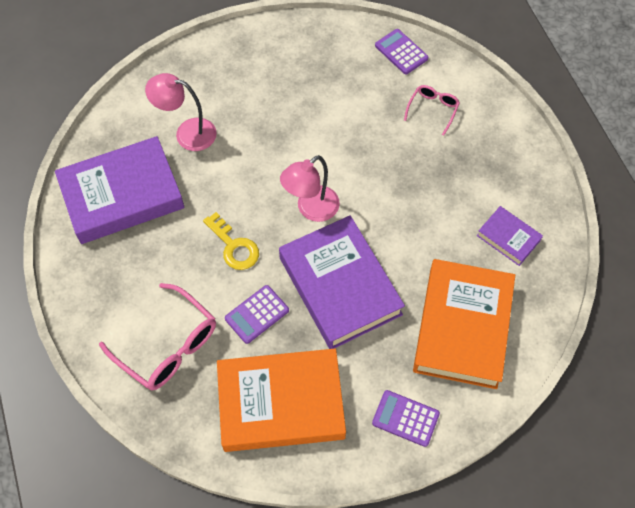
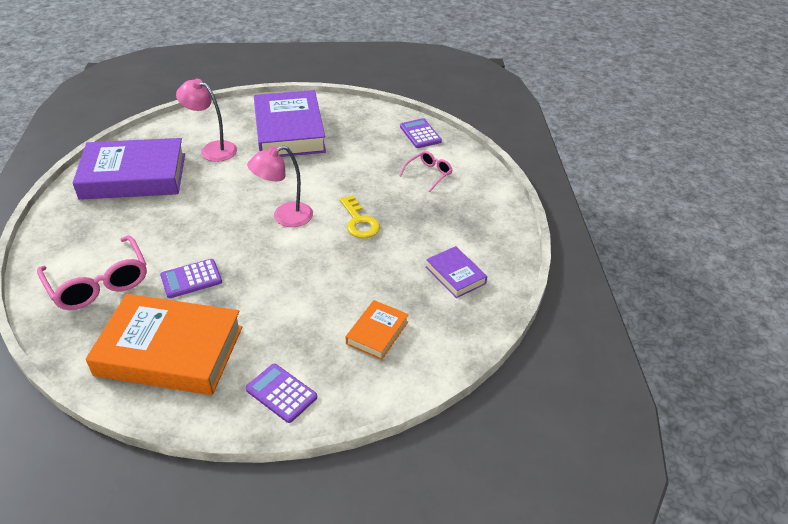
camera: 15 degrees right, 20 degrees down
(234, 246) = (202, 228): yellow key -> yellow key (359, 222)
(340, 286) = (278, 275): purple book -> purple book (289, 131)
(462, 327) = (377, 333): orange book -> orange book, size x0.48

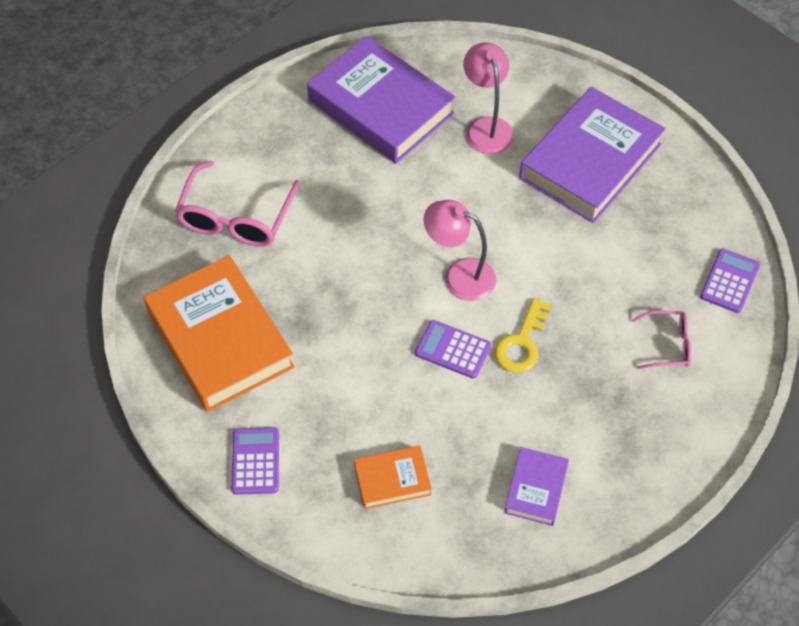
camera: 50 degrees right, 15 degrees up
(191, 279) = (307, 278): purple calculator -> purple calculator (452, 350)

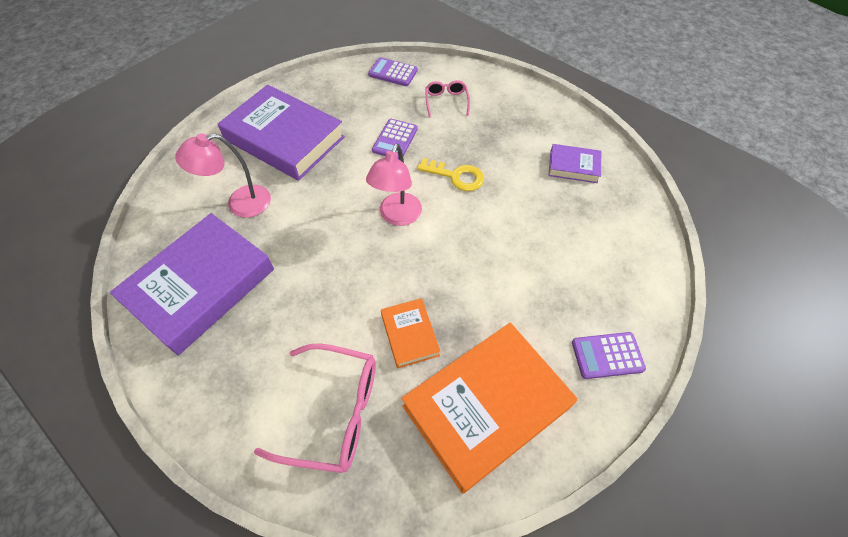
camera: 95 degrees left, 0 degrees up
(392, 480) = (593, 251): orange book -> orange book (410, 335)
(452, 350) = (469, 218): purple calculator -> purple calculator (395, 140)

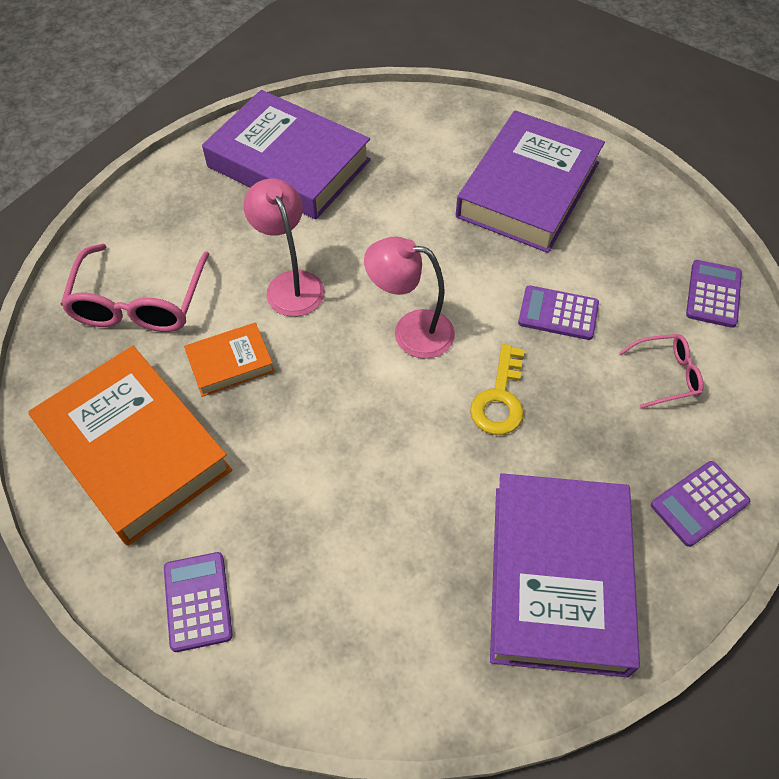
camera: 85 degrees right, 0 degrees up
(240, 203) = (408, 169): pink lamp -> pink lamp (290, 284)
(527, 105) = (699, 504): none -> purple calculator
(573, 166) = (558, 577): purple book -> purple book, size x2.10

